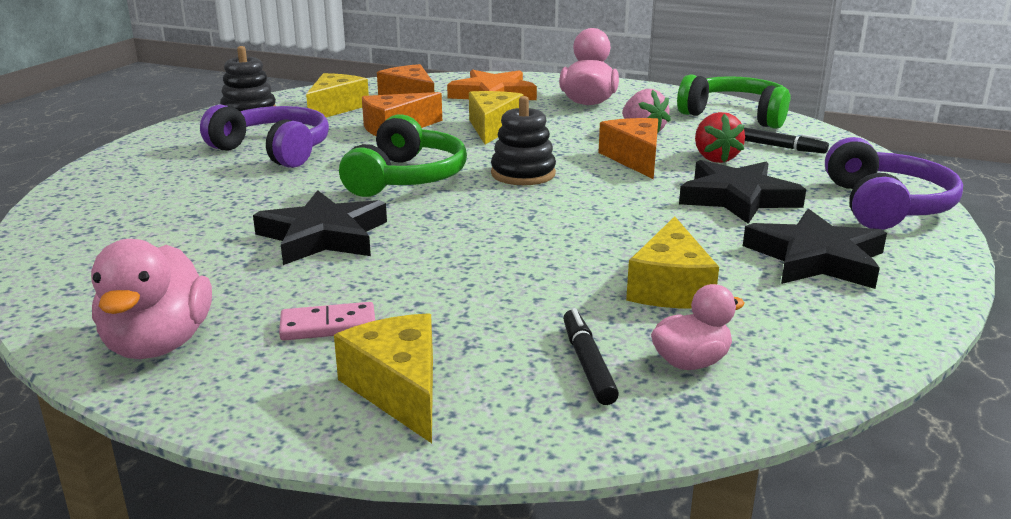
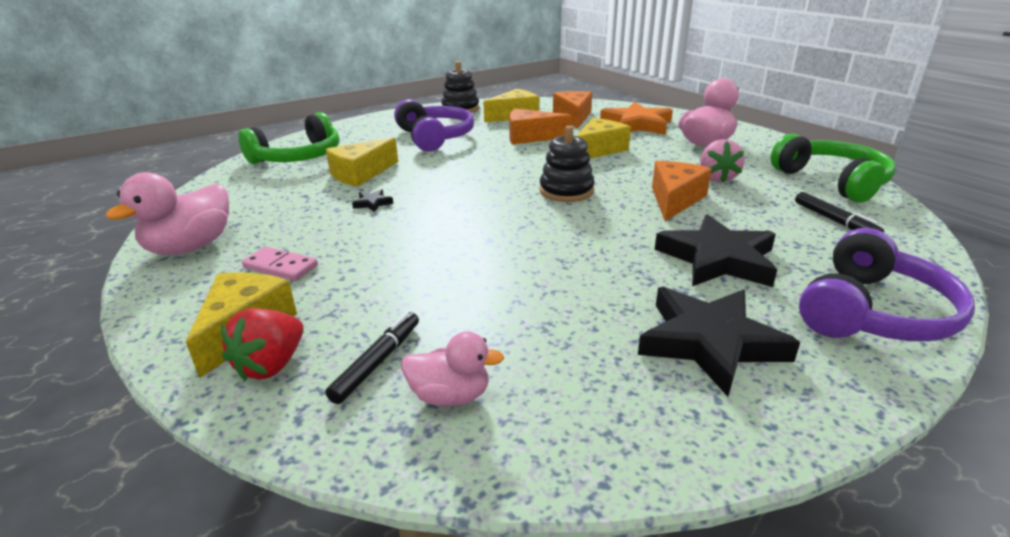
camera: 35 degrees right, 5 degrees up
(323, 236) = (372, 203): black star -> black star, size x0.41
(406, 178) = (483, 175): green headphones -> green headphones (298, 157)
(670, 287) = (536, 321): yellow cheese -> yellow cheese (361, 174)
(715, 158) = (750, 216): red strawberry -> red strawberry (271, 365)

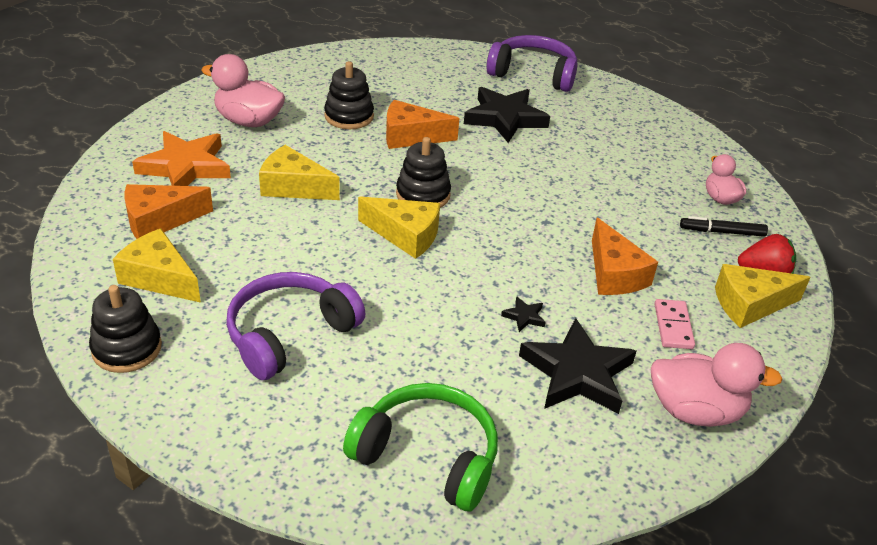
camera: 115 degrees left, 10 degrees up
(361, 174) = (453, 359): yellow cheese -> yellow cheese (405, 235)
(531, 137) = (261, 244): orange cheese -> orange cheese (614, 274)
(710, 343) = (604, 122): black star -> black star (577, 373)
(717, 178) = (349, 116): pink strawberry -> black stacking toy
(832, 181) = (331, 66): green headphones -> none
(834, 220) = (412, 72): black marker -> none

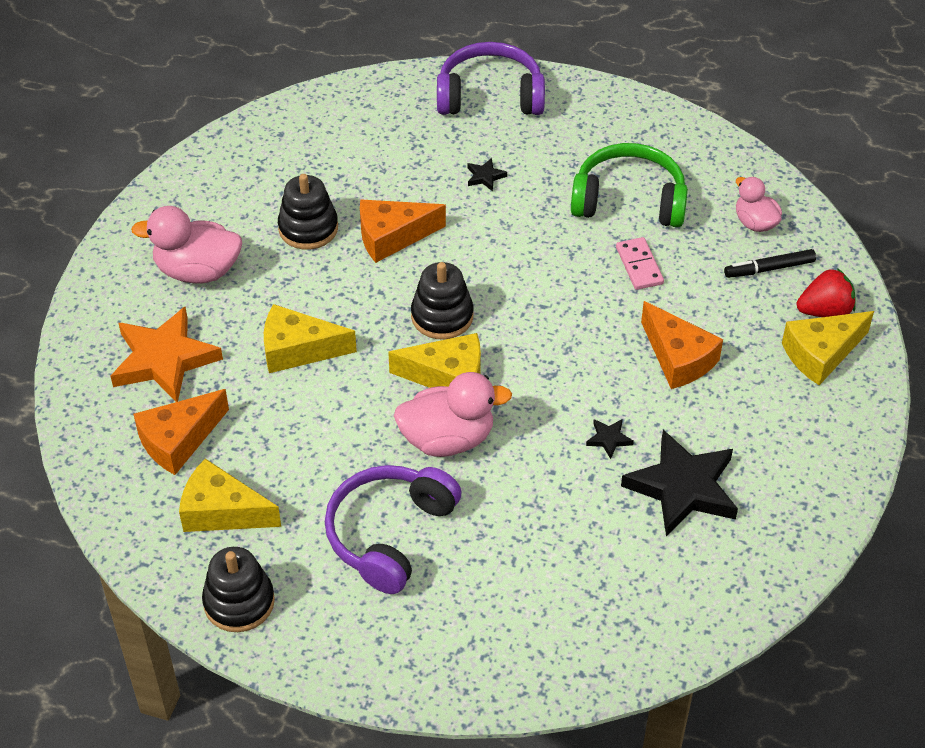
camera: 15 degrees left, 10 degrees up
(427, 456) = (580, 620): green headphones -> green headphones (629, 200)
(505, 118) = (485, 176): black star -> black star, size x0.41
(673, 326) = (755, 404): pink domino -> pink domino (639, 266)
(695, 411) = (804, 493): pink duck -> pink duck (447, 439)

